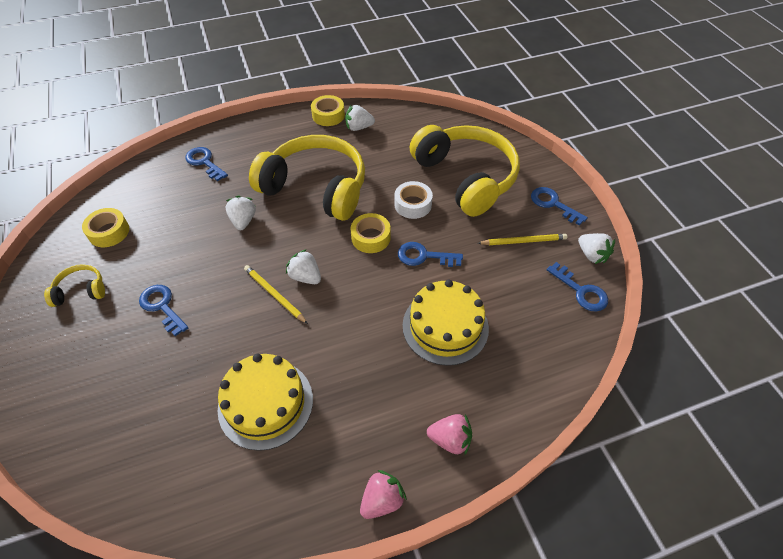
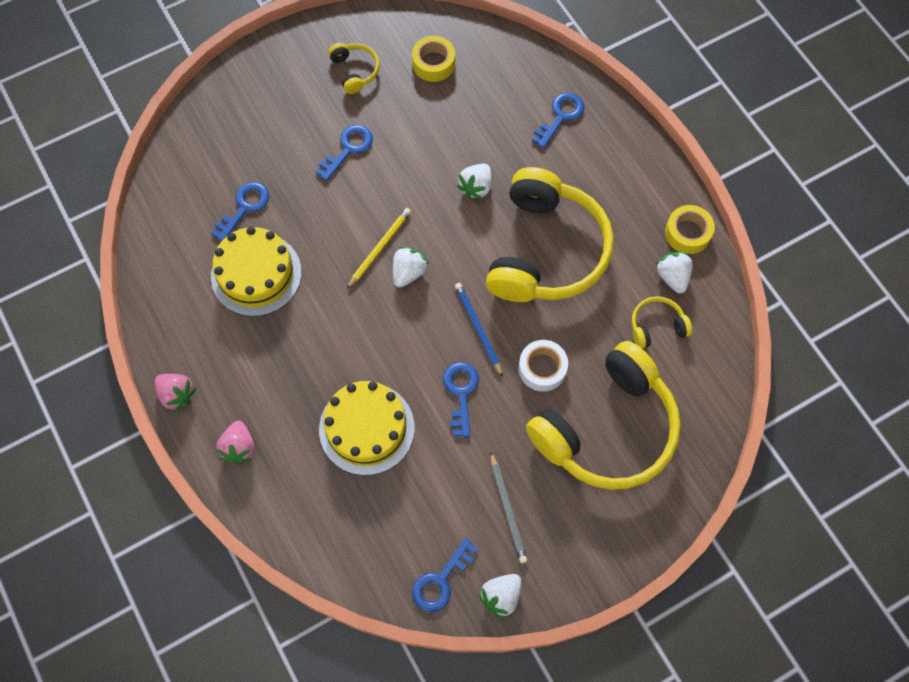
camera: 80 degrees right, 15 degrees up
(243, 221) = (476, 187): white strawberry -> white strawberry turned 135 degrees clockwise
(371, 237) = (478, 329): yellow tape -> blue pencil
(393, 141) = (656, 326): none -> yellow headphones
(523, 241) = (507, 509): yellow pencil -> grey pencil
(553, 204) = (582, 547): blue key -> blue key (244, 207)

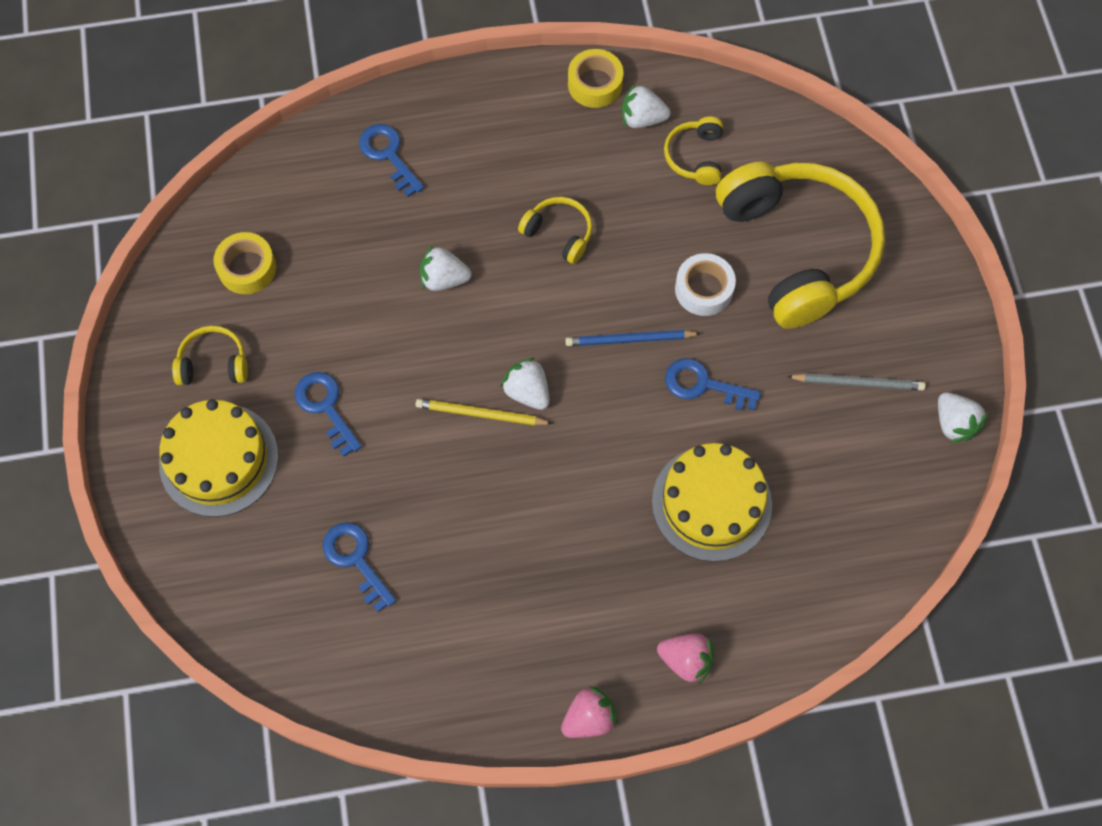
camera: 70 degrees left, 0 degrees up
(256, 274) = (458, 572): yellow cake -> yellow cake (219, 460)
(379, 248) = (481, 414): yellow pencil -> yellow pencil turned 45 degrees counterclockwise
(441, 580) = (918, 480): blue key -> none
(476, 187) = (444, 279): white strawberry -> white strawberry turned 135 degrees clockwise
(546, 251) = (559, 233): yellow headphones -> yellow headphones, size x0.42

